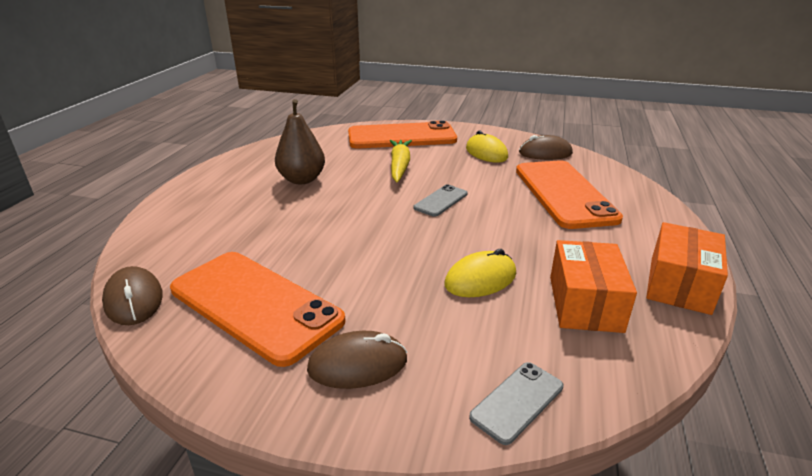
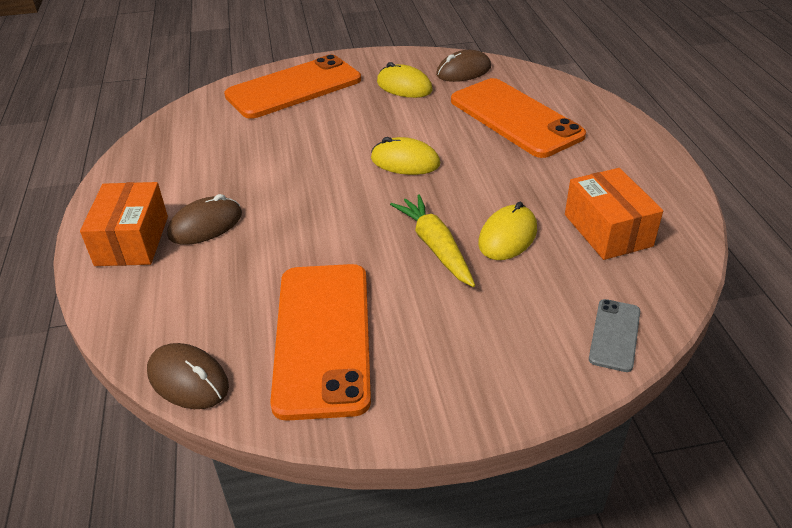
camera: 25 degrees left, 10 degrees up
(255, 305) = (322, 337): orange phone -> orange phone turned 75 degrees clockwise
(302, 180) = (230, 179): brown pear -> none
(358, 364) = (469, 355): brown mouse -> brown mouse (205, 225)
(399, 166) = (326, 129): yellow carrot -> yellow carrot (435, 247)
(441, 201) = (405, 161): grey phone -> yellow mouse
(679, 285) = (666, 187): orange box -> orange box (132, 240)

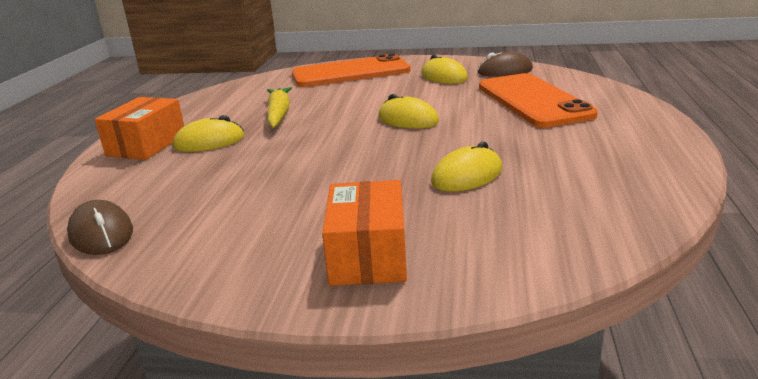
camera: 20 degrees right, 15 degrees down
(205, 225) = (209, 142): brown mouse -> yellow mouse
(322, 337) = (236, 222): orange phone -> none
(435, 247) = (390, 175): yellow carrot -> yellow carrot (279, 114)
(607, 230) = (577, 182): orange box -> orange box (368, 255)
(615, 335) = (531, 263): grey phone -> none

